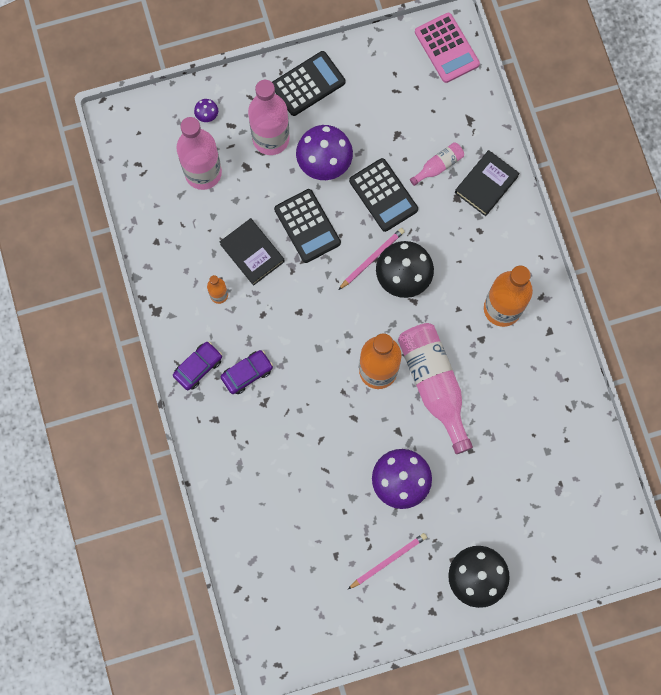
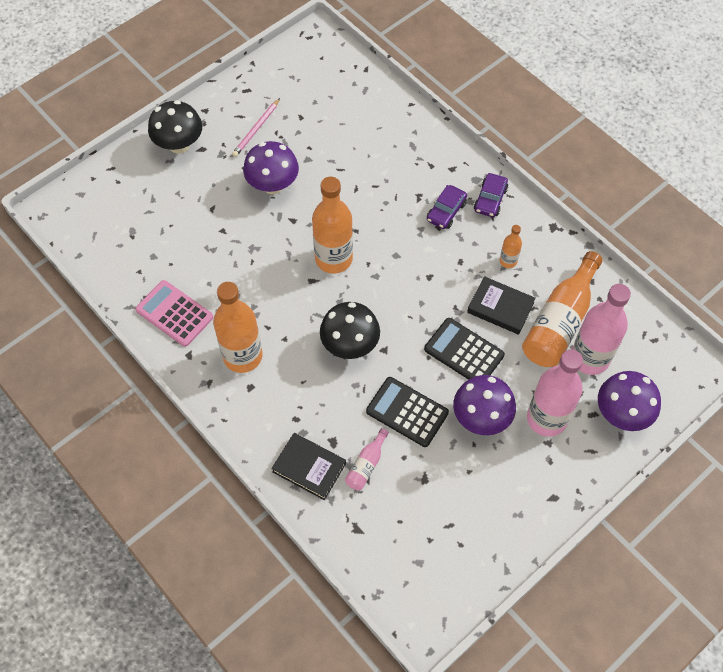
camera: 155 degrees right, 15 degrees down
(207, 115) = (621, 414): purple mushroom -> purple mushroom, size x2.30
(208, 216) = (559, 322): none -> orange bottle
(308, 84) = (543, 491): black calculator -> none
(372, 258) = (387, 349): pink pencil -> none
(434, 384) = (278, 268): pink bottle -> none
(446, 48) = (419, 600): pink calculator -> pink calculator (174, 313)
(486, 184) = (309, 467): black book -> black book turned 75 degrees counterclockwise

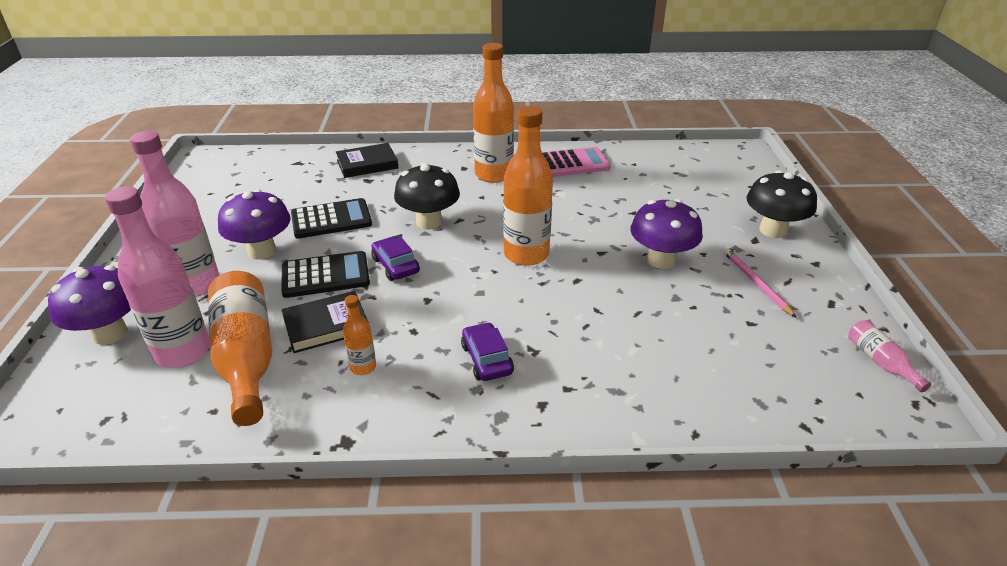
camera: 130 degrees right, 25 degrees down
(366, 465) = (328, 185): pink bottle -> pink bottle (880, 362)
(490, 199) = (456, 409): purple car -> purple car (395, 265)

